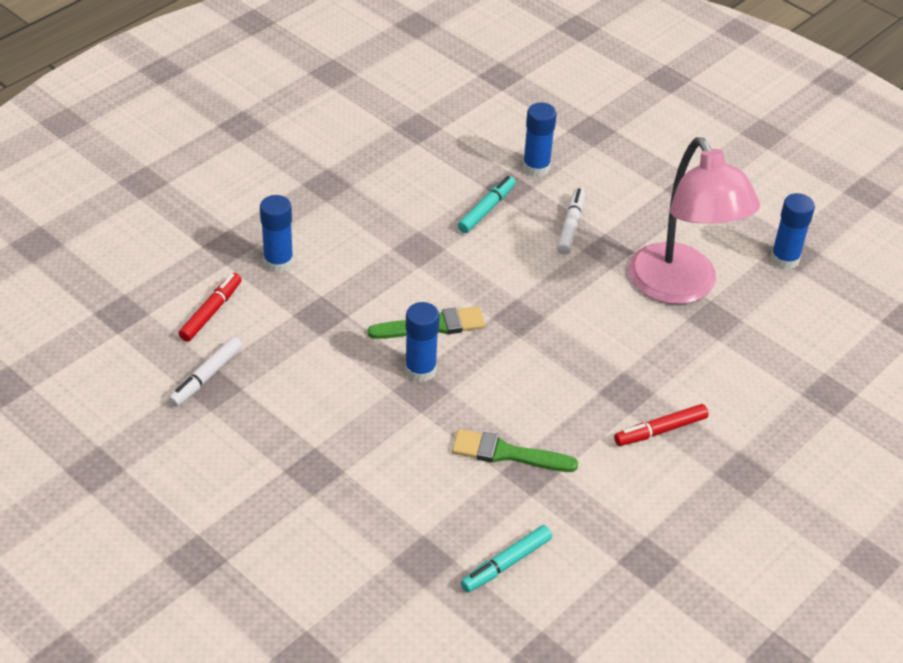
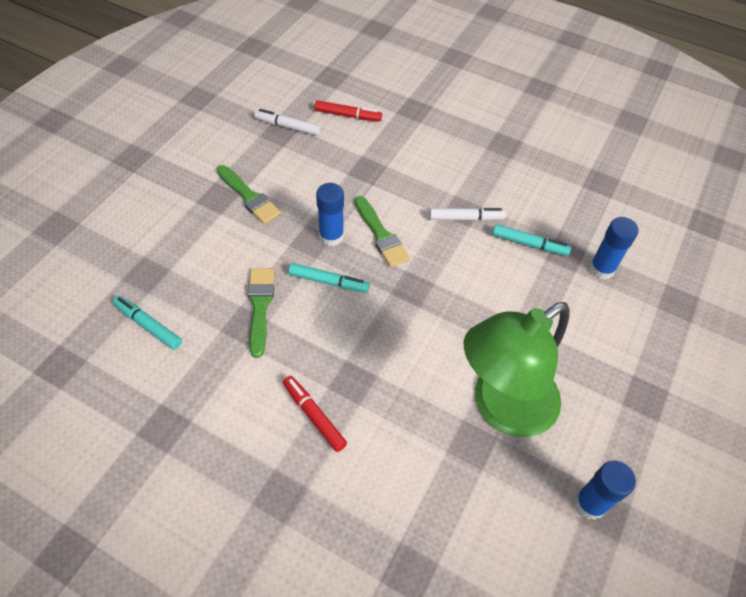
camera: 75 degrees right, 10 degrees up
(278, 262) = (410, 137): blue glue stick -> none
(325, 438) = (249, 197): none -> green brush
(489, 386) = (328, 282): none -> turquoise marker
(570, 226) = (540, 307): white marker -> white marker (466, 218)
(680, 288) = (502, 408): pink lamp -> green lamp

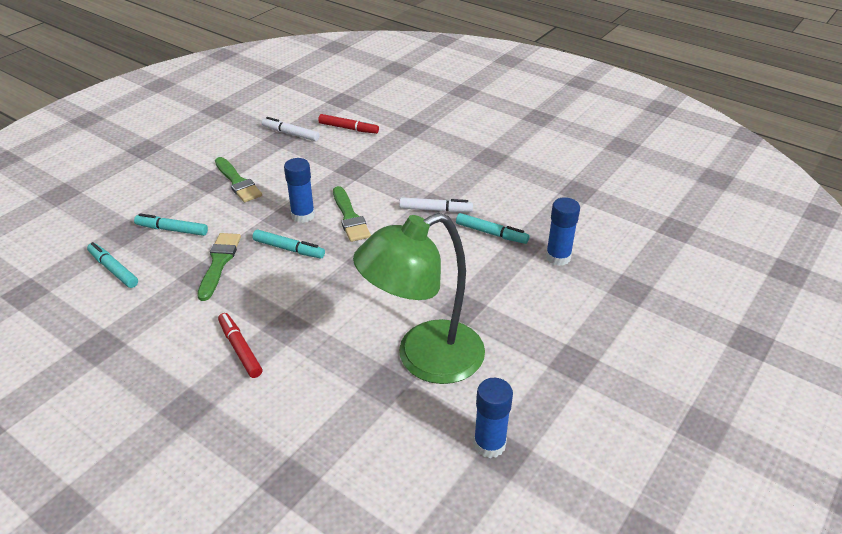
camera: 10 degrees right, 15 degrees down
(196, 267) = (172, 230): none -> turquoise marker

